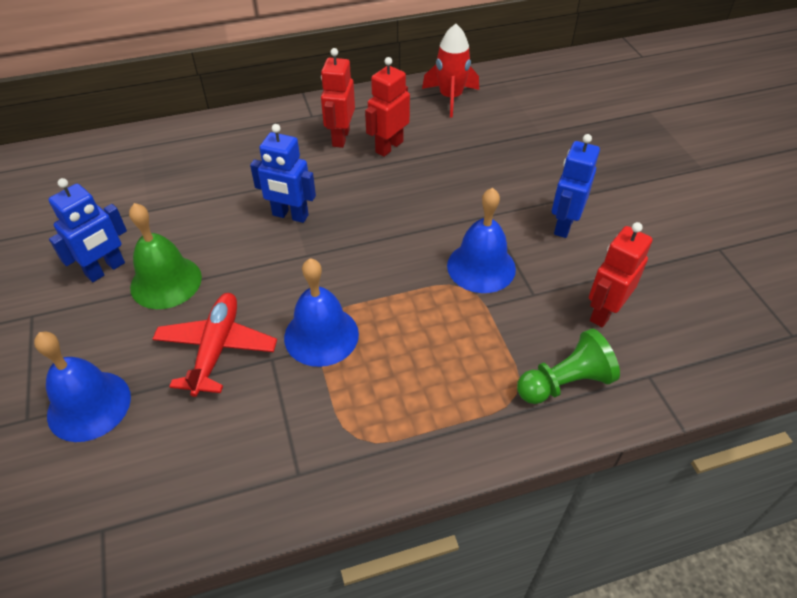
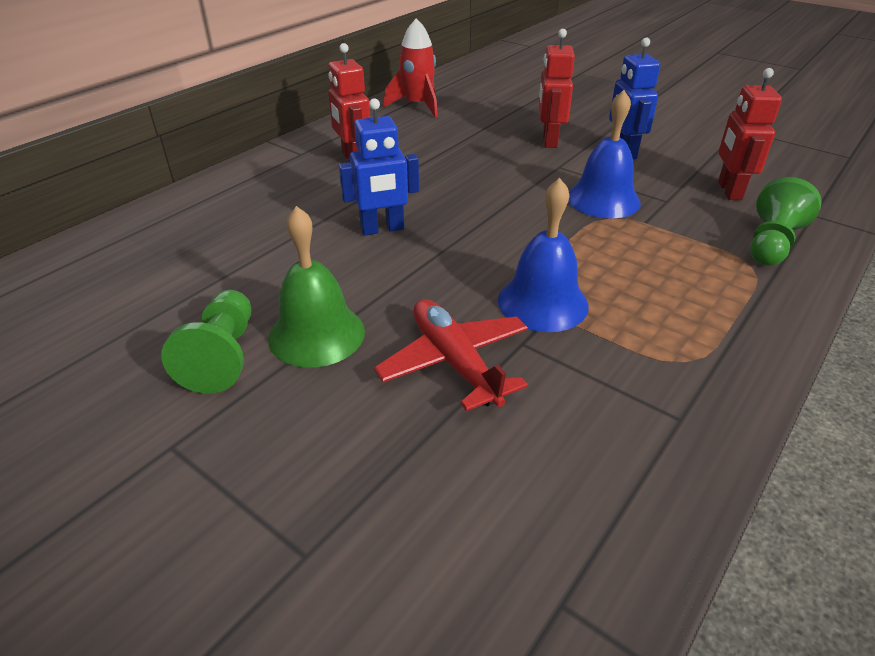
camera: 35 degrees left, 10 degrees down
(89, 405) = (374, 491): blue bell -> none
(106, 269) = (223, 356): blue robot -> green pawn
(389, 147) = (409, 151): red robot -> red robot (549, 140)

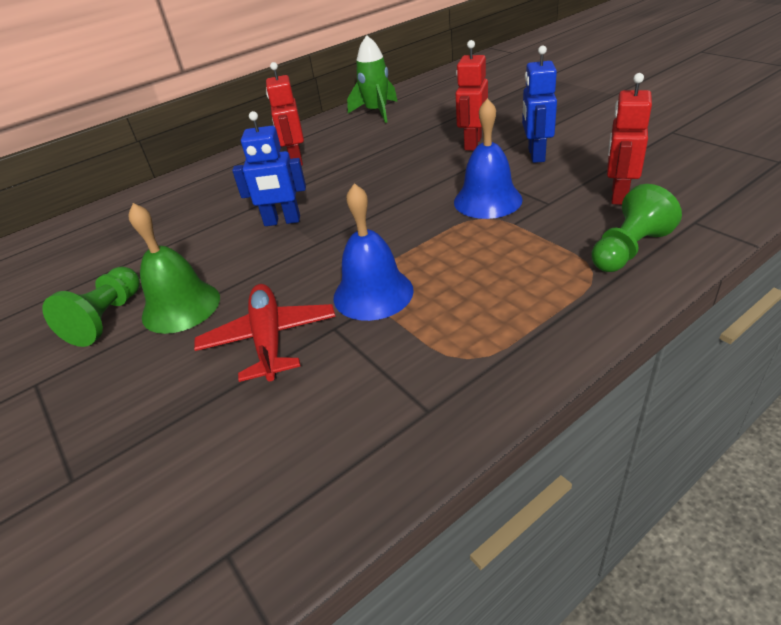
camera: 20 degrees right, 0 degrees up
(417, 106) = (377, 112): red rocket -> green rocket

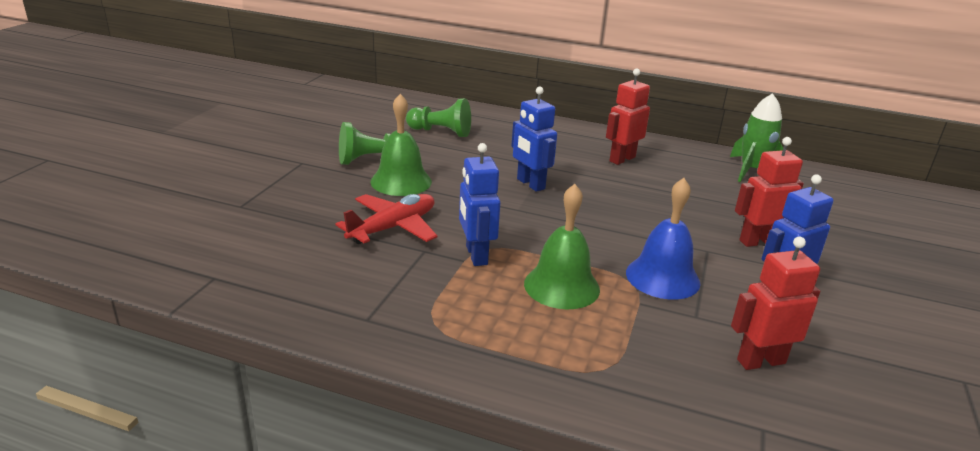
camera: 50 degrees right, 10 degrees down
(373, 293) = (476, 255): blue bell -> blue robot
(463, 256) = (561, 286): none -> green bell
(628, 250) = (661, 386): green pawn -> green pawn (441, 132)

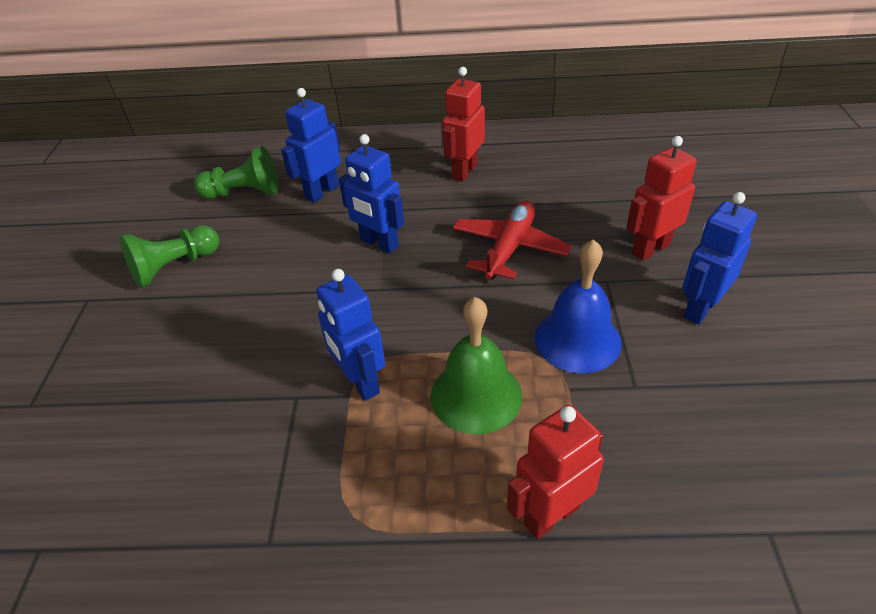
camera: 15 degrees left, 15 degrees up
(393, 227) = (243, 372): red plane -> red plane (509, 248)
(401, 181) = (225, 290): green bell -> none
(500, 145) = (322, 192): none -> blue robot
(752, 170) = (603, 145): green rocket -> none
(760, 361) = (725, 429): red robot -> red robot (551, 515)

